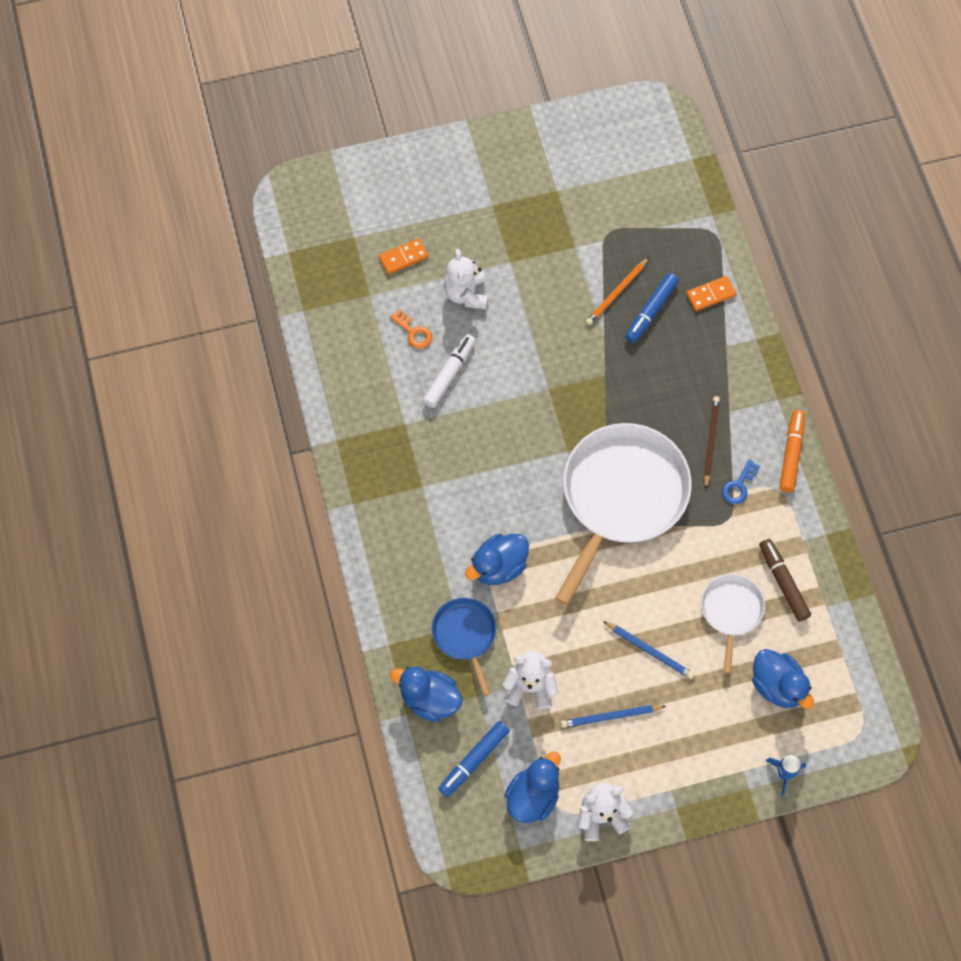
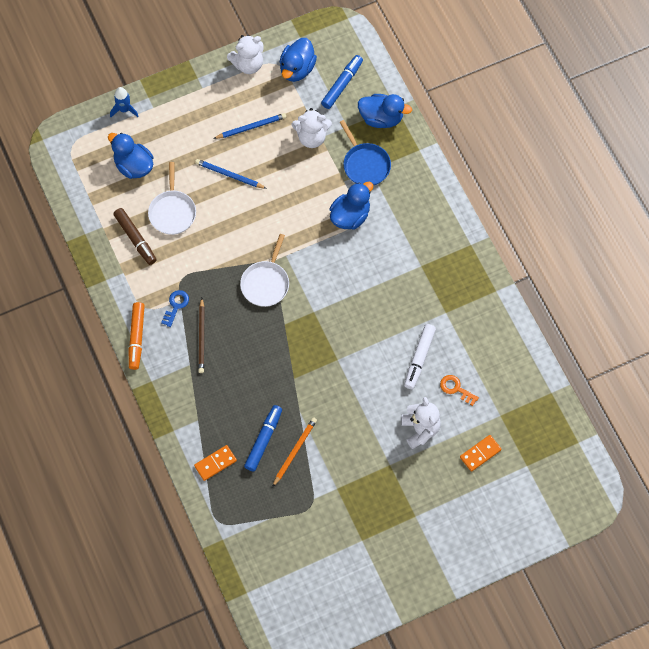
camera: 170 degrees right, 0 degrees up
(622, 496) = (266, 283): white pan -> white pan, size x0.49

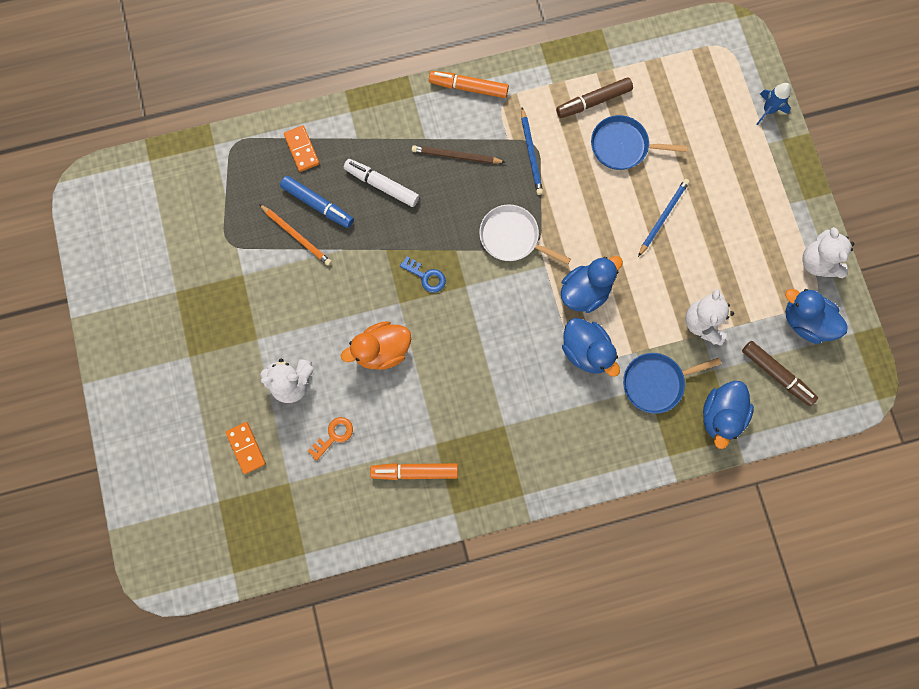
camera: 100 degrees right, 10 degrees up
(134, 166) = (690, 111): blue duck -> blue duck (585, 291)
(172, 212) = (622, 146): white pan -> blue pan
(176, 306) = (500, 134): blue key -> blue key (426, 276)
(251, 127) = (727, 252): blue pencil -> blue pencil (531, 153)
(342, 84) = (776, 374): blue marker -> brown marker
(380, 365) = (382, 350): none -> orange duck
(419, 358) = (381, 399): white marker -> white marker (382, 185)
(470, 324) = (414, 471): none -> orange marker

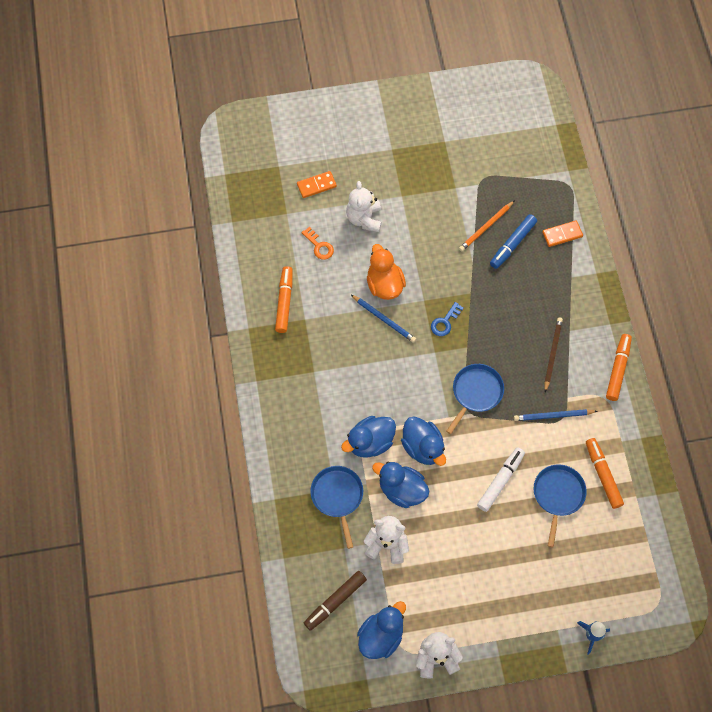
camera: 95 degrees right, 10 degrees down
(382, 185) = (528, 293): white marker -> white marker (500, 481)
(512, 237) = (476, 392): white pan -> blue pan
(593, 101) = (603, 475): brown marker -> orange marker
(663, 217) = (488, 522): blue pencil -> blue pencil (384, 319)
(721, 415) = (303, 547): blue duck -> blue duck (401, 490)

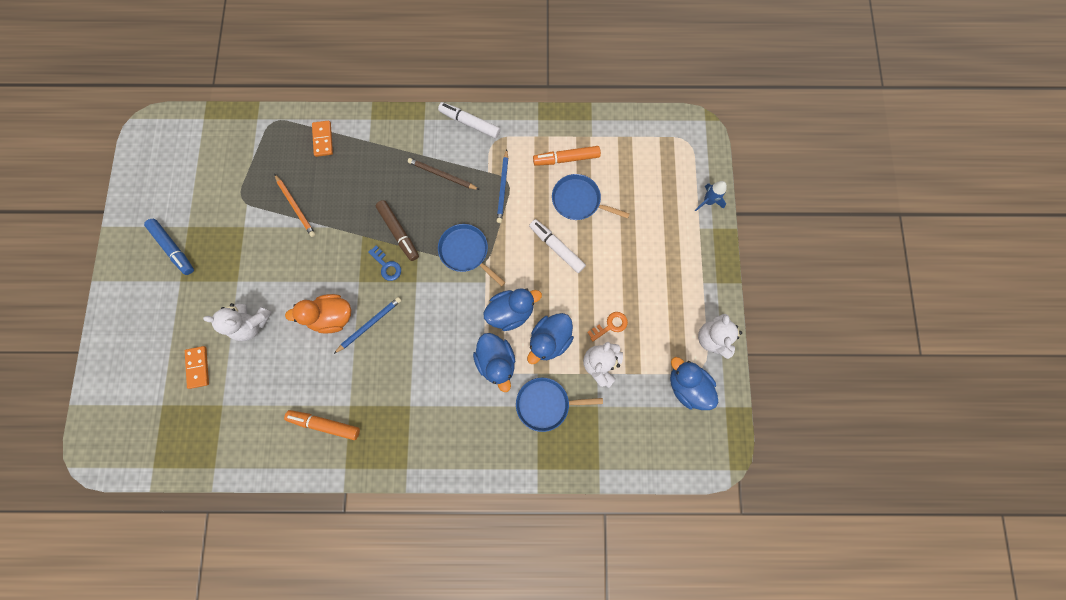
camera: 80 degrees left, 10 degrees up
(319, 246) = (270, 376): orange key -> orange key (610, 325)
(335, 601) = (649, 425): brown marker -> brown marker (398, 232)
(512, 244) = (320, 186): blue marker -> blue marker (173, 248)
(618, 369) = (470, 123): orange marker -> white marker

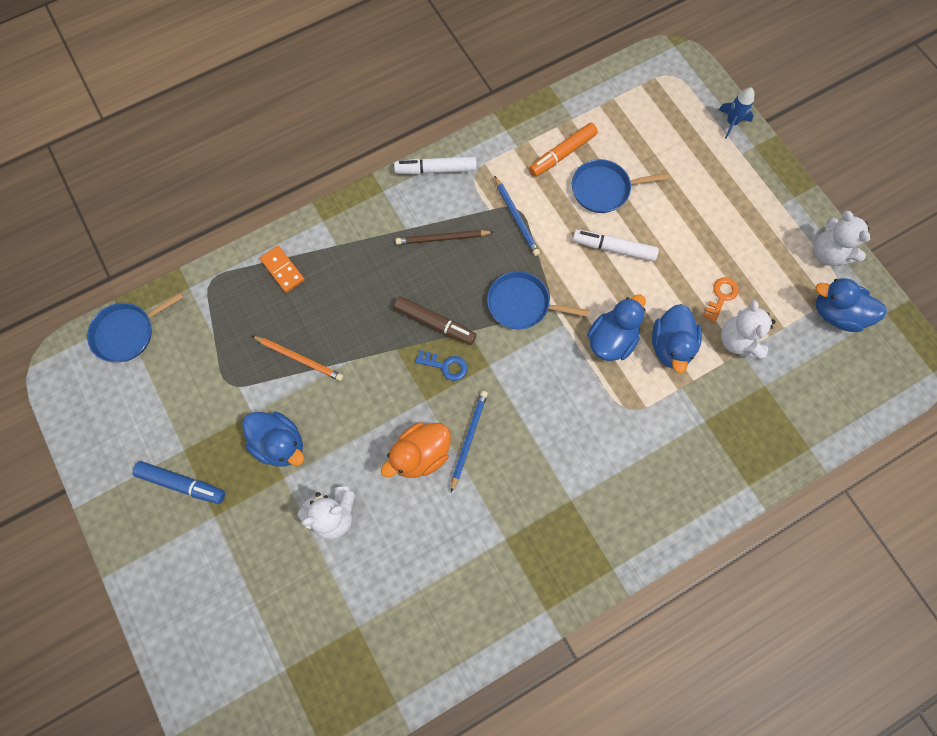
camera: 30 degrees left, 5 degrees down
(198, 367) = (301, 600): orange domino -> none
(325, 424) = (491, 576): orange marker -> none
(496, 362) = (631, 400): blue duck -> blue duck (280, 444)
(545, 404) = (711, 413): blue pan -> blue pan (127, 333)

